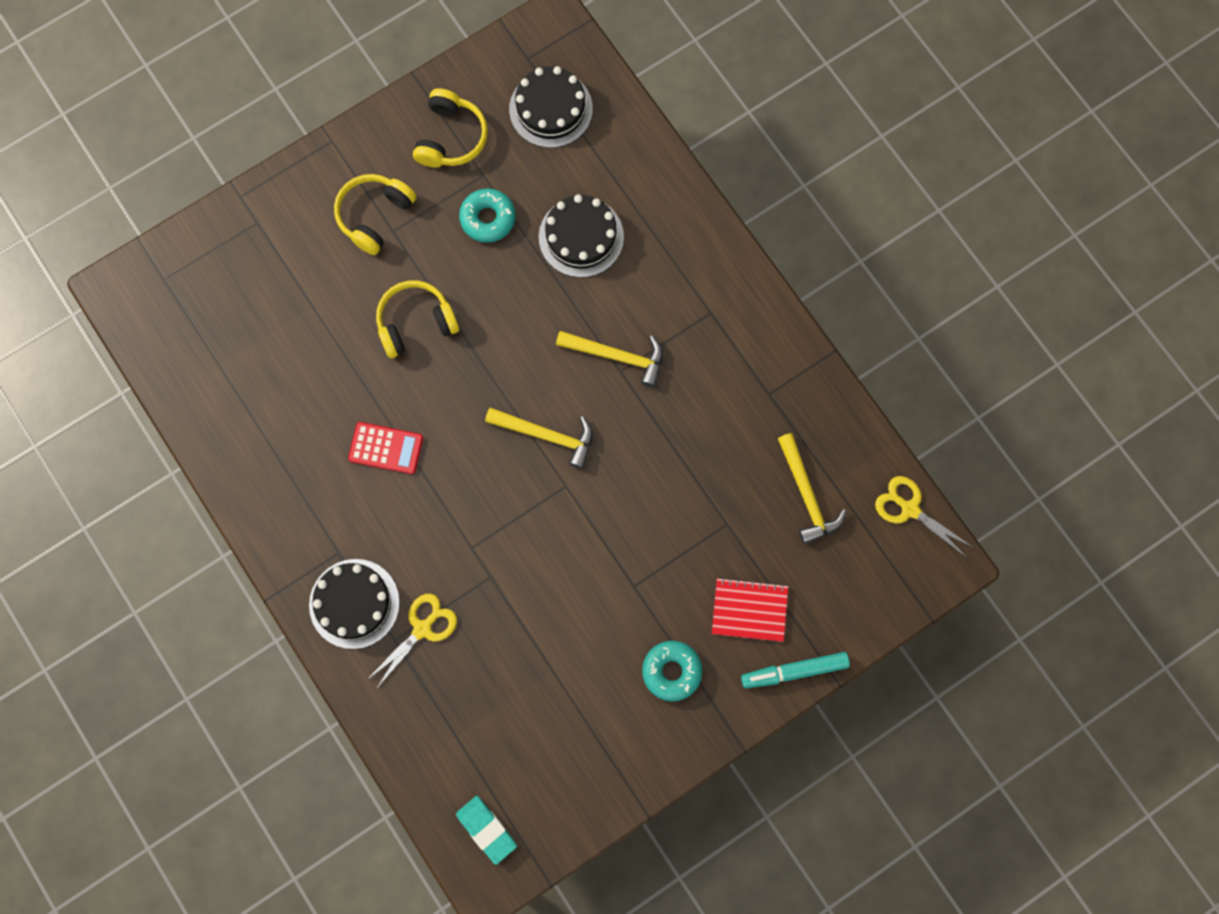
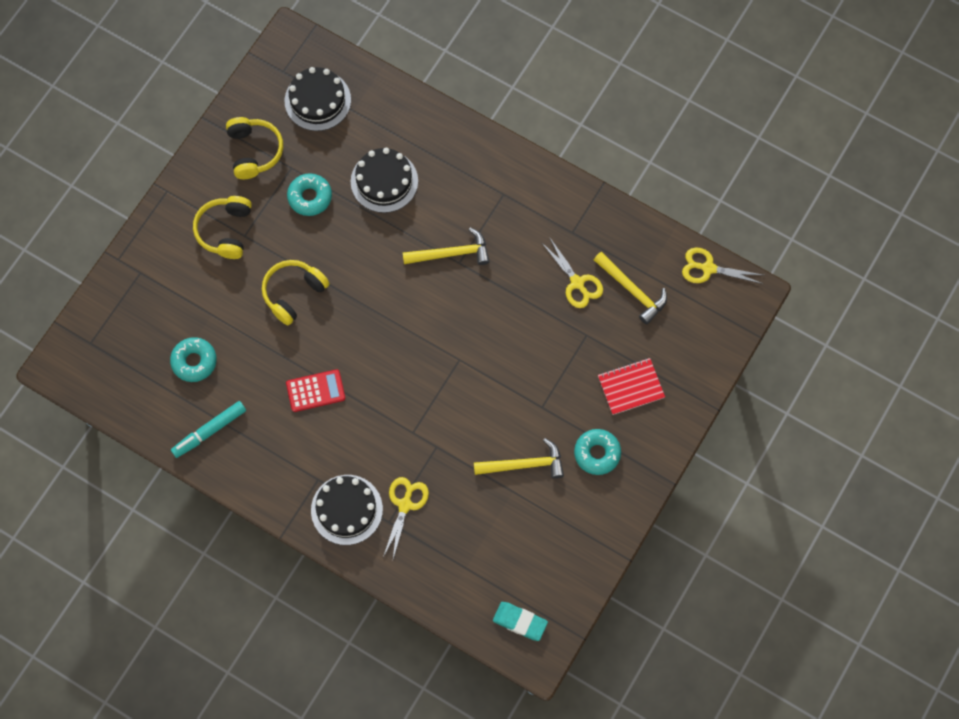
camera: 25 degrees left, 5 degrees down
(267, 352) = (194, 361): none -> turquoise donut
(547, 435) = (428, 330): yellow hammer -> yellow hammer (524, 464)
(746, 457) = (577, 283): none -> yellow scissors
(794, 671) = (682, 414): turquoise marker -> turquoise marker (209, 431)

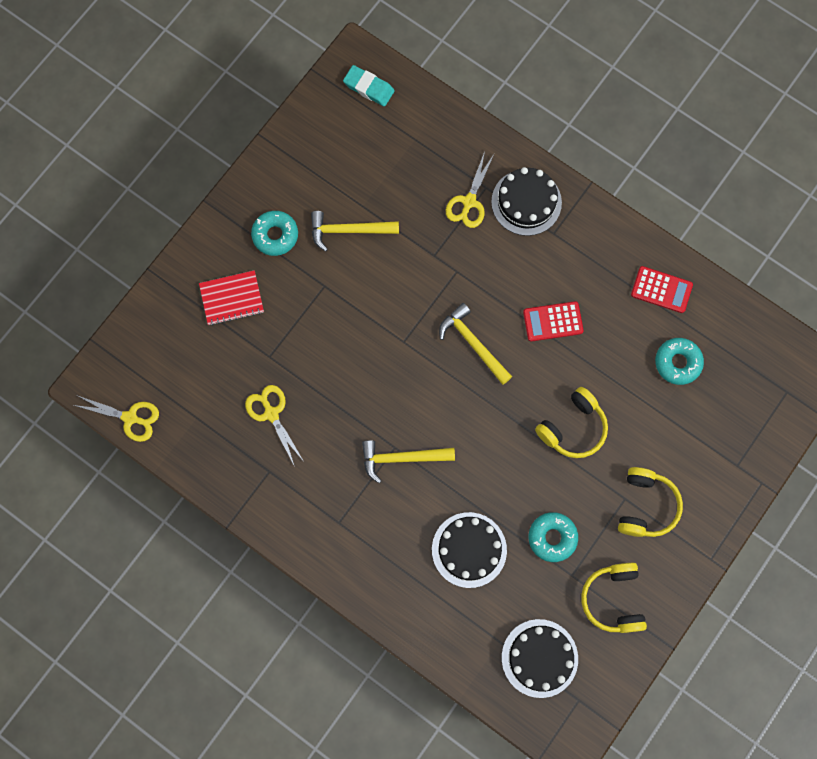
camera: 175 degrees left, 5 degrees up
(209, 431) = (661, 290): turquoise marker -> red calculator
(632, 290) = (214, 400): yellow hammer -> yellow hammer (473, 343)

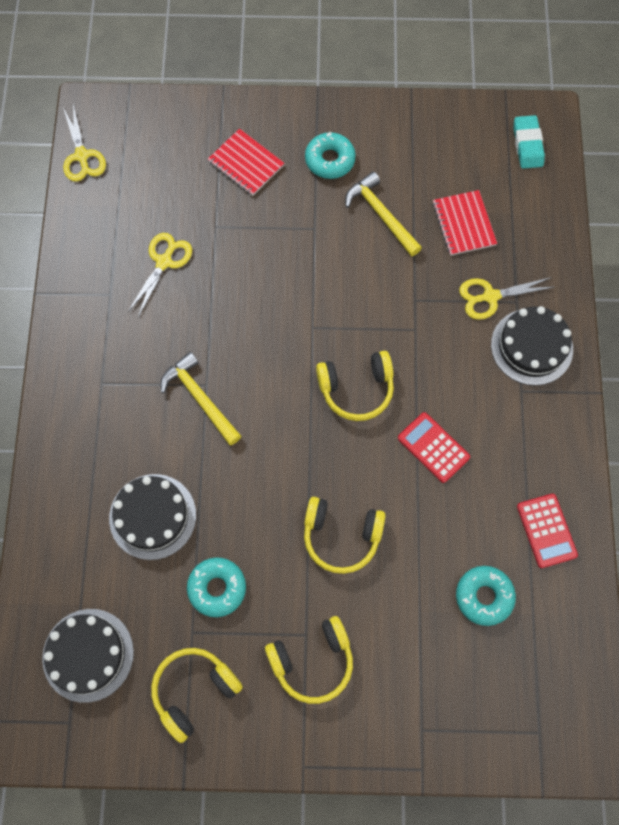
camera: 55 degrees right, 5 degrees down
(399, 178) = (464, 224): none -> red notebook
(473, 343) = (356, 389): yellow hammer -> yellow headphones

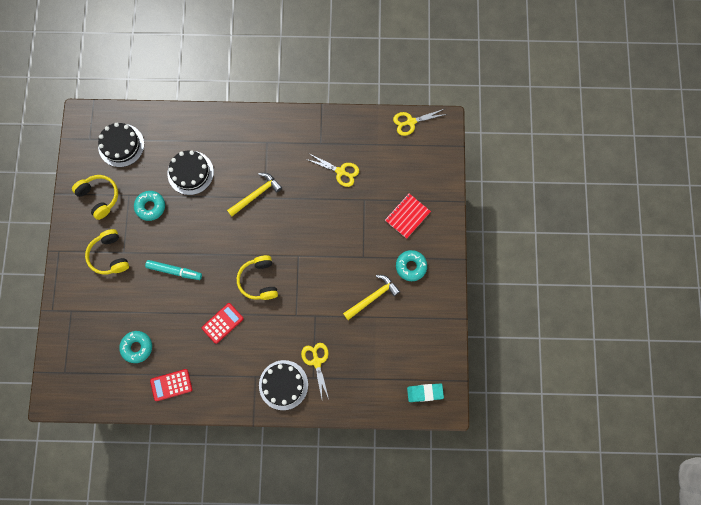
camera: 90 degrees right, 5 degrees up
(341, 536) = (174, 271): yellow headphones -> turquoise marker
(464, 224) = (366, 348): red notebook -> none

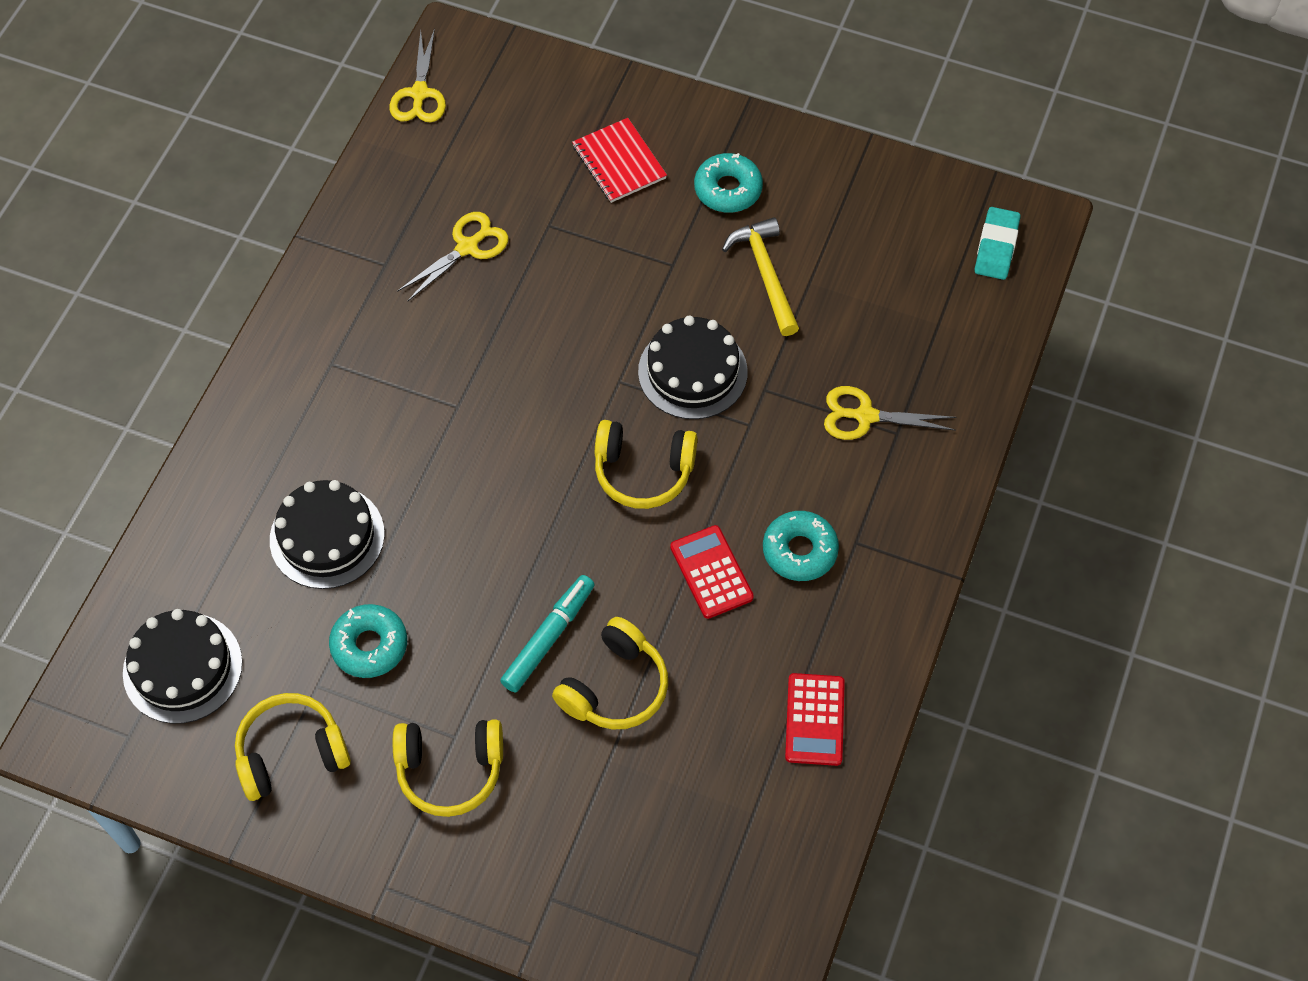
camera: 70 degrees left, 15 degrees down
(137, 347) = (699, 770): turquoise donut -> turquoise donut (799, 551)
(161, 303) = (615, 687): none -> yellow headphones
(256, 194) = (443, 419): yellow hammer -> none
(283, 385) = (893, 493): black cake -> black cake (692, 372)

